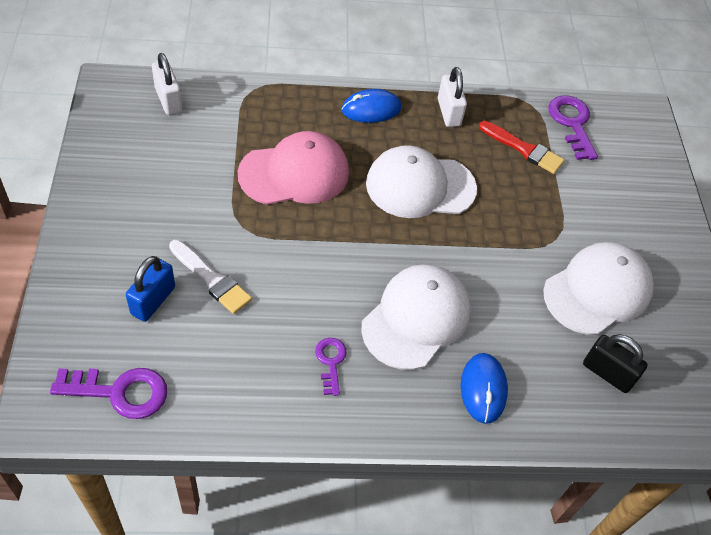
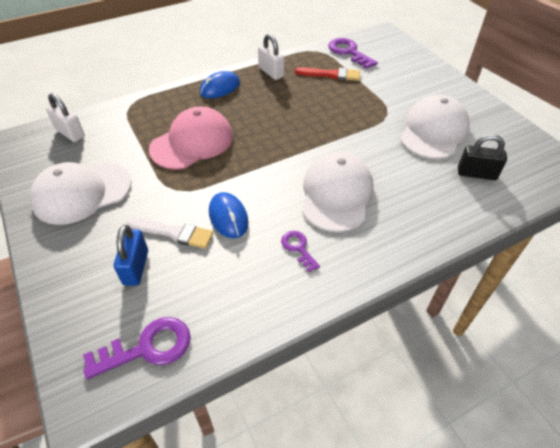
camera: 20 degrees left, 5 degrees down
(420, 186) = (282, 118): white cap -> white cap (82, 193)
(483, 389) = (411, 218): blue mouse -> blue mouse (228, 217)

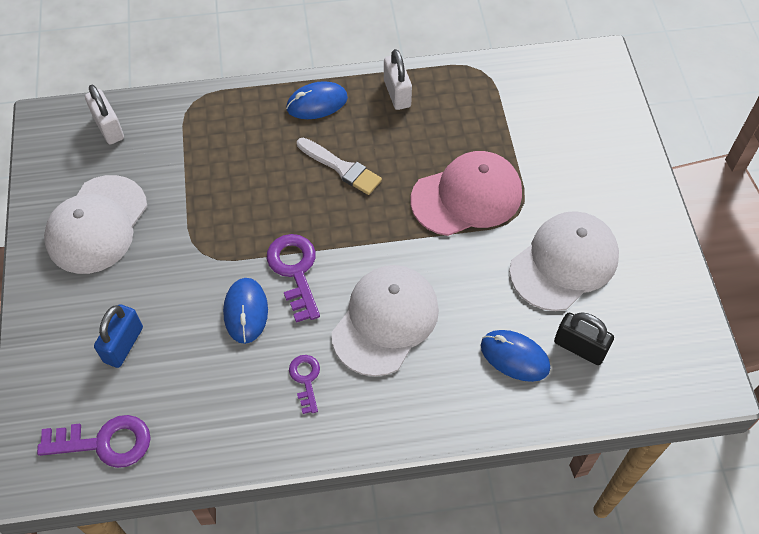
camera: 20 degrees right, 10 degrees up
(82, 193) = (97, 225): white cap -> white cap turned 60 degrees counterclockwise
(174, 233) = (178, 313): white brush -> white brush (341, 168)
(192, 142) = (247, 187): pink cap -> pink cap (467, 196)
(331, 75) = (478, 121): red brush -> none
(349, 52) = (525, 85): purple key -> purple key (295, 271)
(438, 191) = (514, 357): none -> blue mouse

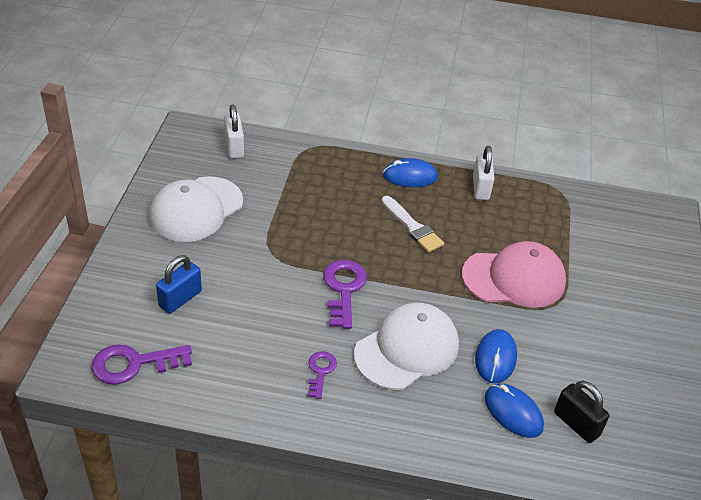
camera: 15 degrees right, 15 degrees down
(104, 442) = (134, 364): purple key -> purple key turned 150 degrees clockwise
(246, 312) = (290, 306): blue mouse -> blue mouse (495, 358)
(564, 263) = (585, 354): white cap -> none

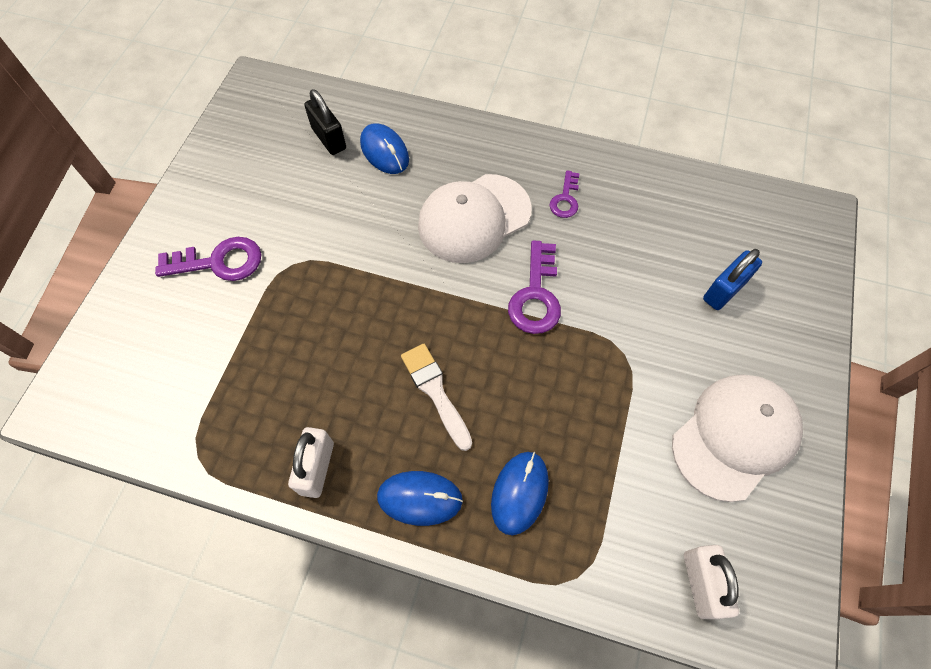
camera: 170 degrees left, 20 degrees up
(134, 364) = (753, 215): purple key -> purple key (219, 262)
(495, 358) = (383, 204): blue mouse -> blue mouse (519, 492)
(514, 278) = (327, 302): pink cap -> none

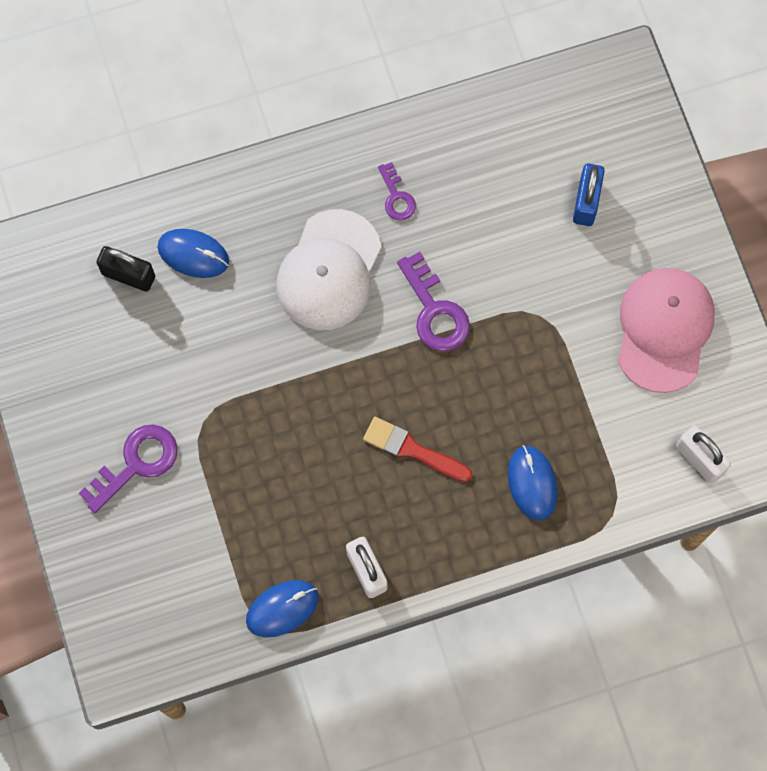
camera: 35 degrees left, 10 degrees up
(420, 498) = (462, 538): blue mouse -> blue mouse (282, 609)
(435, 391) = (412, 450): white brush -> red brush
(735, 436) = (664, 329): white cap -> pink cap

